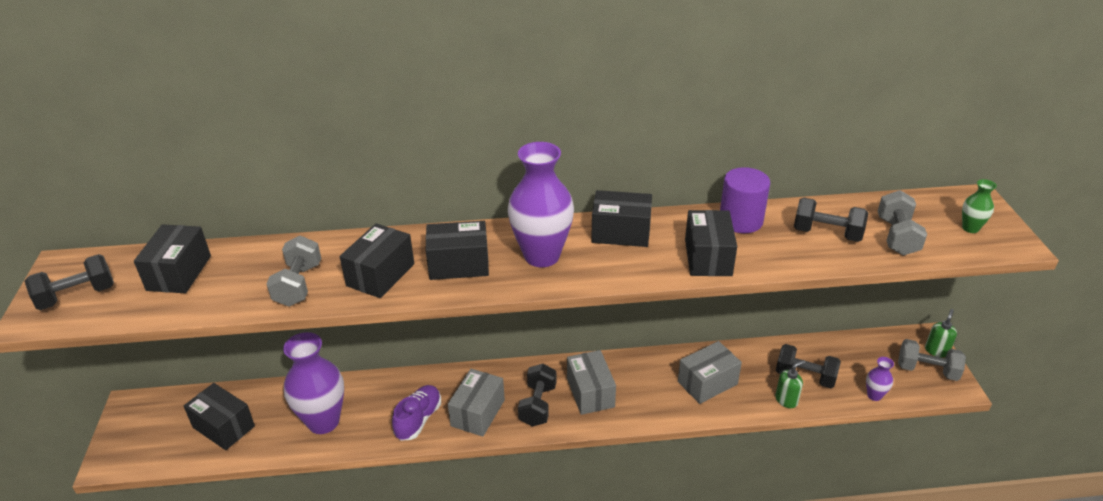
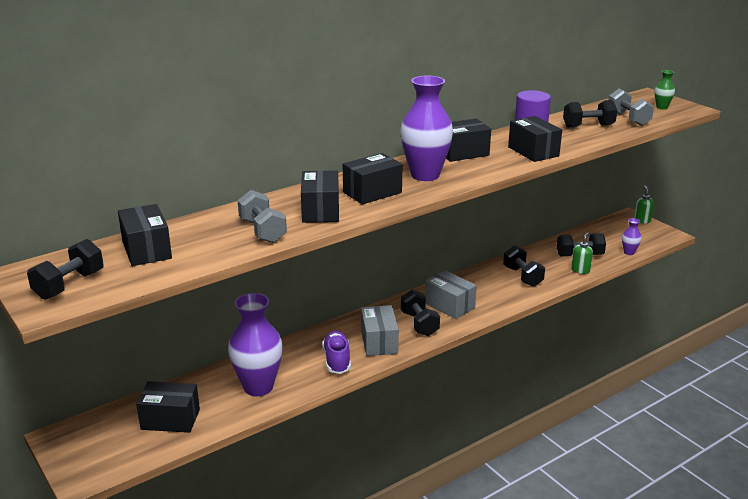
camera: 30 degrees left, 10 degrees down
(707, 383) = (522, 276): grey box -> black dumbbell
(927, 370) = (646, 231): grey dumbbell -> none

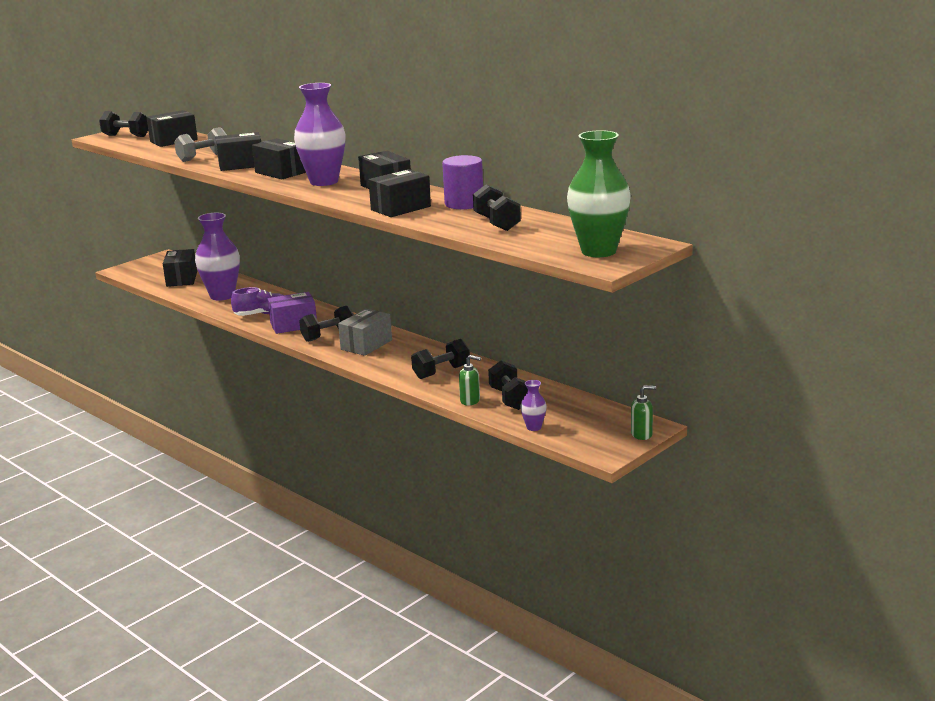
camera: 80 degrees right, 5 degrees down
(379, 342) = (293, 325): grey box -> purple box
(628, 119) = (536, 238): grey dumbbell -> none
(661, 107) = (598, 251): green vase -> green vase, size x2.21

